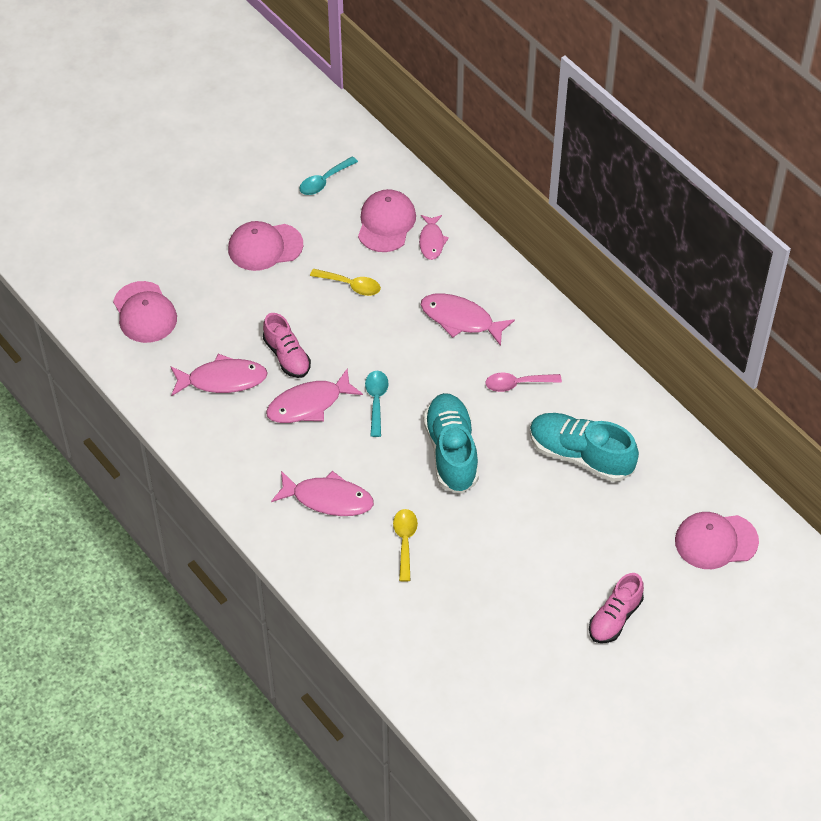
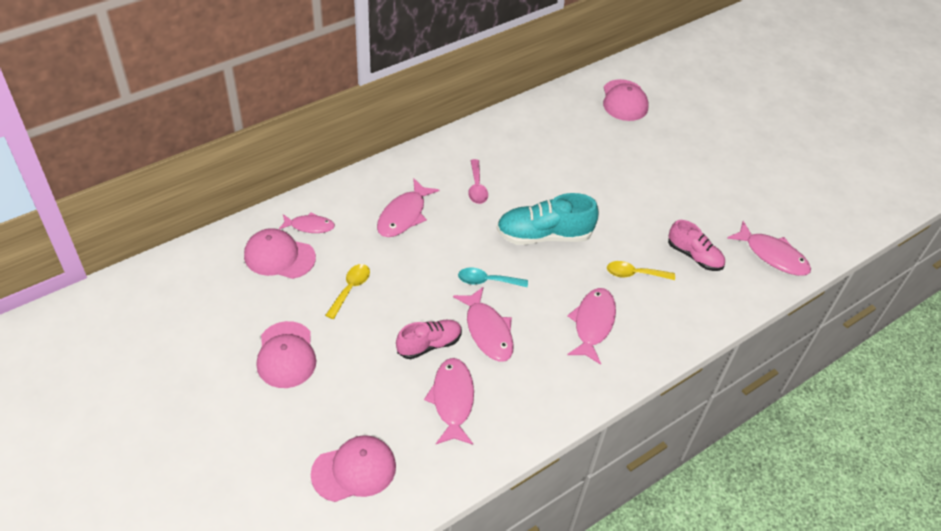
camera: 90 degrees left, 5 degrees down
(324, 181) = (211, 300): turquoise spoon -> none
(455, 694) = (772, 255): none -> pink fish
(580, 455) = (549, 159): turquoise shoe -> none
(615, 618) = (693, 159): pink shoe -> pink shoe (694, 256)

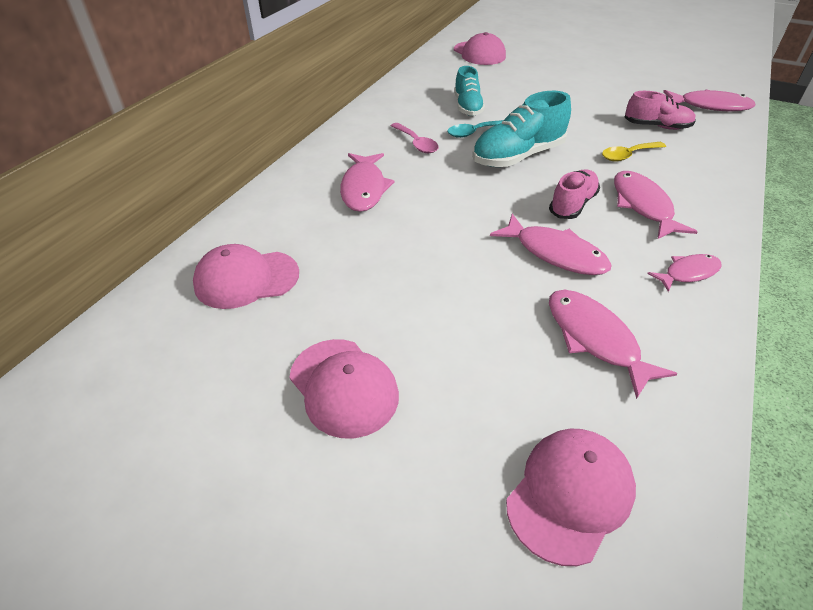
camera: 25 degrees left, 5 degrees down
(309, 226) = (262, 235): pink fish -> pink fish (688, 273)
(350, 289) = (365, 277): yellow spoon -> none
(429, 344) = (509, 293): pink shoe -> pink shoe (572, 204)
(487, 281) = (506, 210): turquoise spoon -> turquoise spoon (475, 132)
(552, 165) = (467, 107): none -> turquoise shoe

